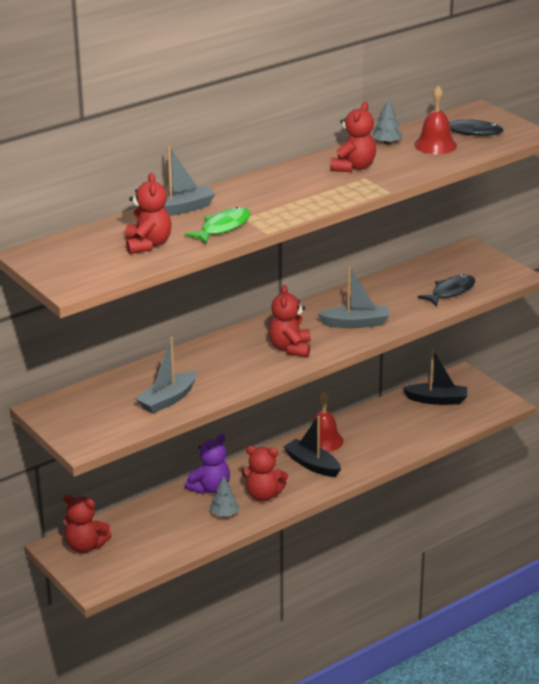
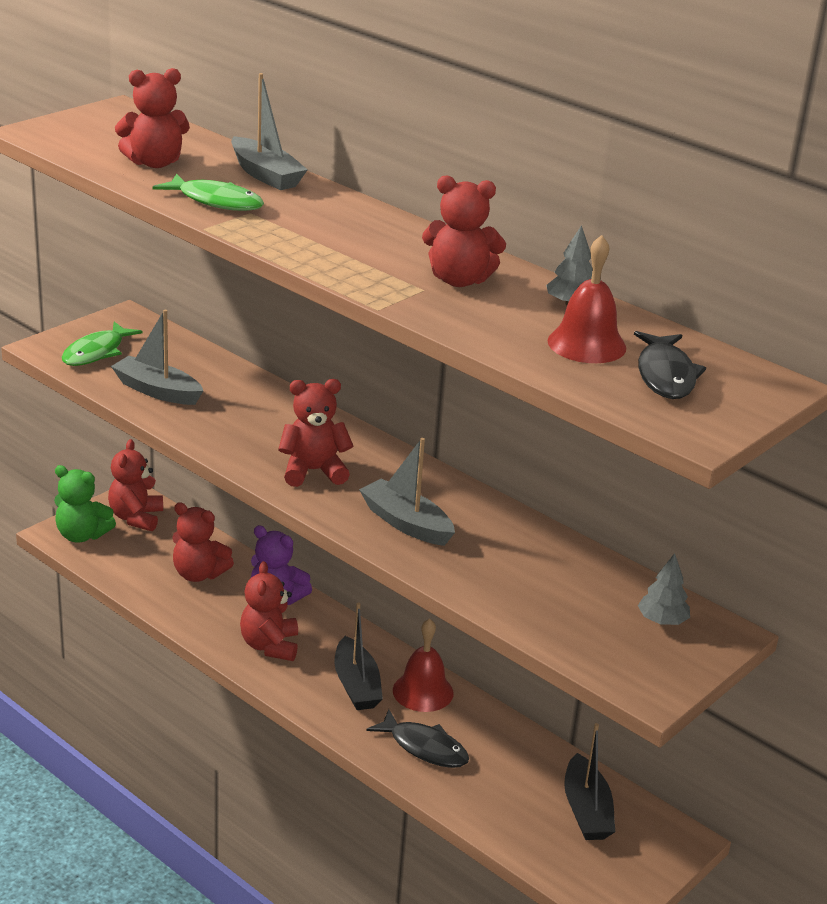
camera: 75 degrees right, 0 degrees up
(99, 423) = (96, 352): none -> green fish
(101, 574) = (82, 535): none -> green teddy bear
(170, 520) = (199, 574): none -> red teddy bear
(224, 514) = (219, 616): grey tree -> grey tree (662, 621)
(312, 465) = (356, 685): black boat -> black boat turned 135 degrees clockwise
(355, 323) = (406, 523): grey boat -> grey boat turned 150 degrees clockwise
(450, 292) = (550, 614): black fish -> black fish (424, 747)

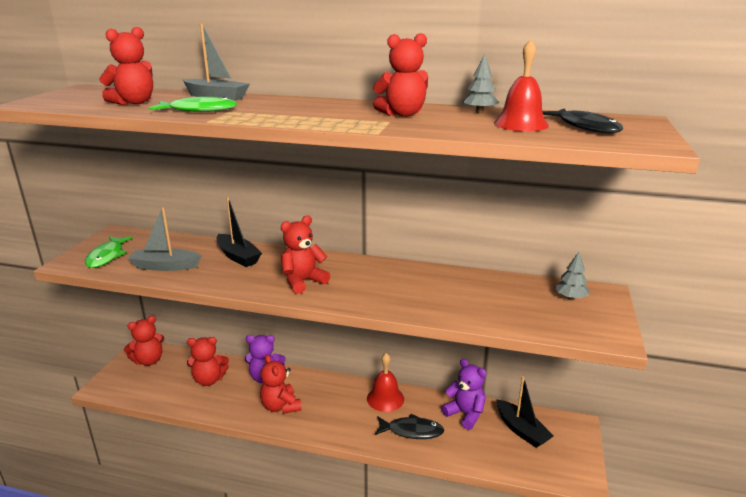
camera: 25 degrees left, 5 degrees down
(82, 535) = (118, 383): green teddy bear -> none
(136, 518) = (149, 360): red teddy bear -> red teddy bear turned 105 degrees counterclockwise
(356, 685) = (347, 410): black boat -> black boat (238, 257)
(406, 523) = (384, 292): grey boat -> none
(522, 757) = (465, 414): none -> purple teddy bear

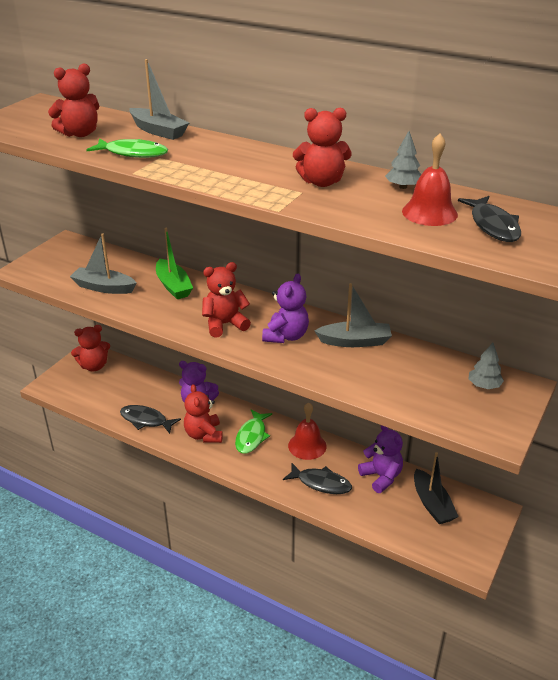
camera: 15 degrees right, 10 degrees up
(107, 256) = (55, 268): green fish -> green fish (252, 436)
(209, 380) = (144, 396): red teddy bear -> none
(217, 403) = (146, 420): none -> black fish
(238, 257) = (173, 286): black boat -> green boat
(368, 283) = (286, 336): none -> purple teddy bear
(435, 279) = (355, 341): none -> grey boat

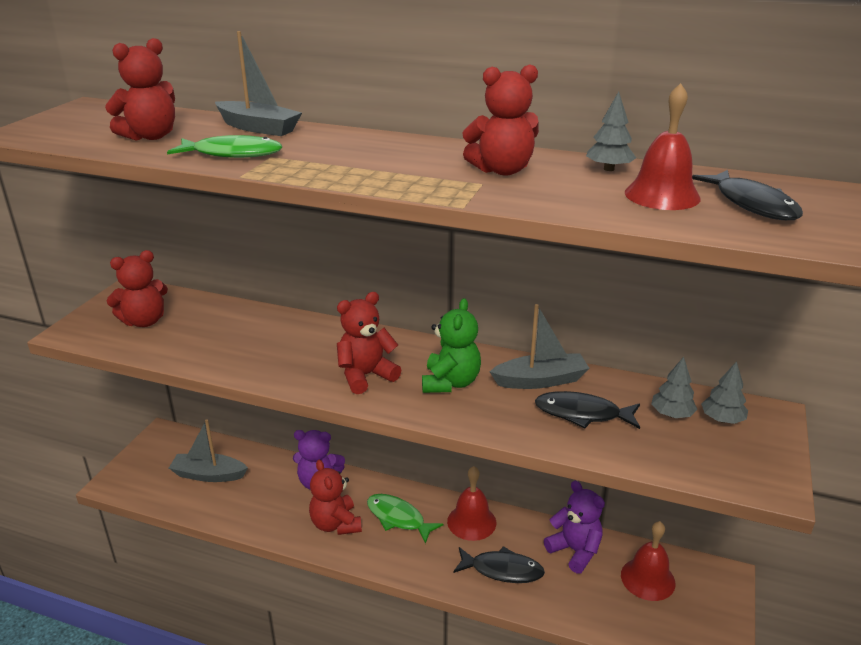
camera: 10 degrees left, 5 degrees down
(94, 366) = (173, 450): red teddy bear -> red teddy bear (144, 321)
(104, 287) = (191, 343): grey boat -> grey boat (208, 475)
(146, 420) = (255, 514): black fish -> black fish (582, 414)
(173, 286) = (284, 333): green boat -> none
(252, 436) = (398, 518): green fish -> green fish turned 120 degrees clockwise
(286, 336) = (450, 383): purple teddy bear -> green teddy bear
(432, 504) = (647, 579): black boat -> red bell
(446, 377) = (671, 414): none -> grey tree

